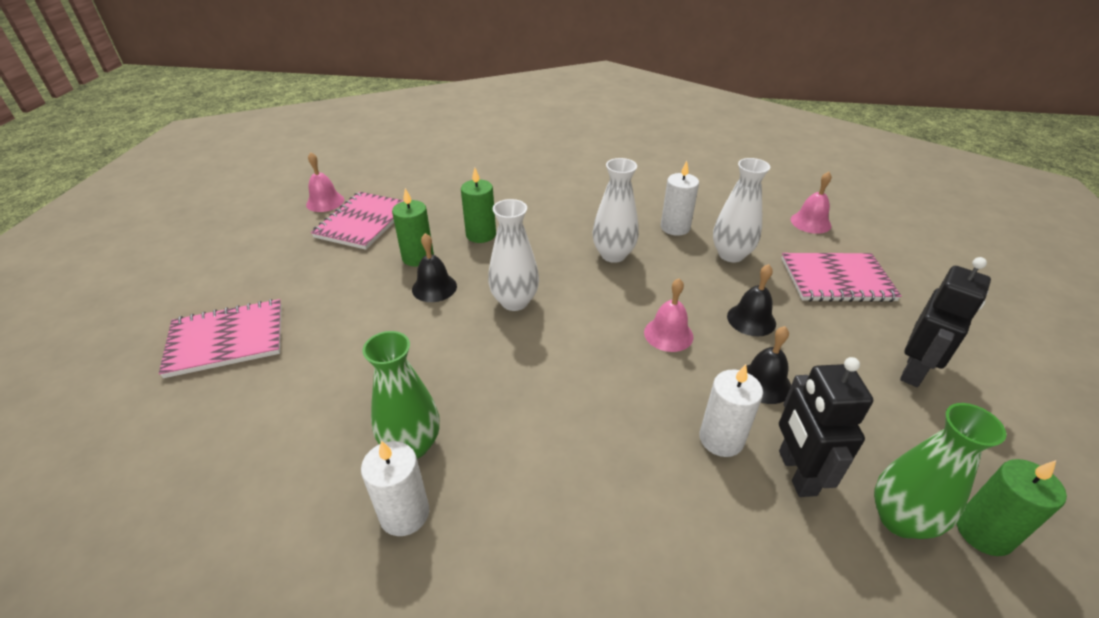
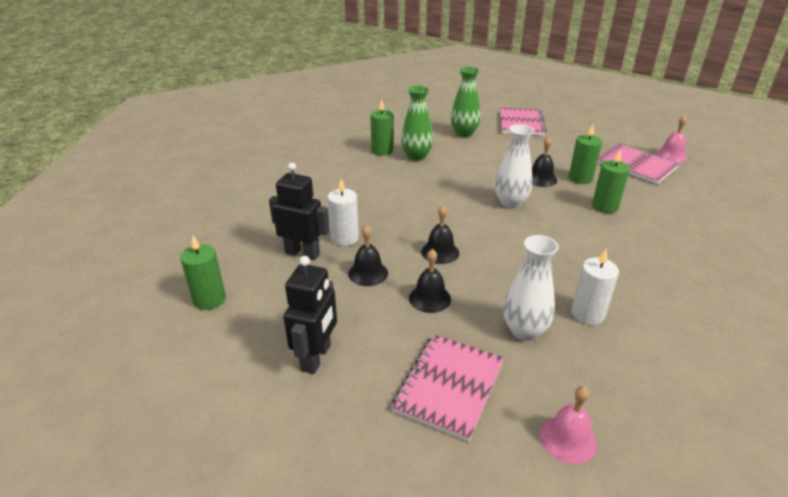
camera: 115 degrees right, 5 degrees down
(404, 513) = (382, 151): white candle -> green candle
(613, 255) = (552, 260): white vase -> none
(668, 334) = (440, 252): pink bell -> black bell
(900, 519) = (246, 274): green vase -> green vase (464, 133)
(914, 371) = (316, 357): black robot -> black robot turned 135 degrees counterclockwise

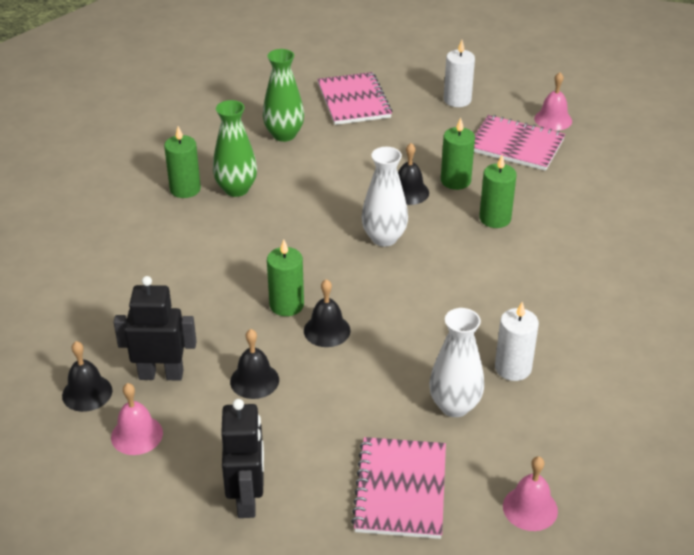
camera: 20 degrees left, 5 degrees up
(209, 299) = (81, 465): green candle -> green candle (286, 305)
(261, 289) = (137, 435): none -> pink bell
(344, 238) = (202, 339): white candle -> white candle (457, 100)
(430, 298) = (339, 394): black bell -> black bell (87, 393)

